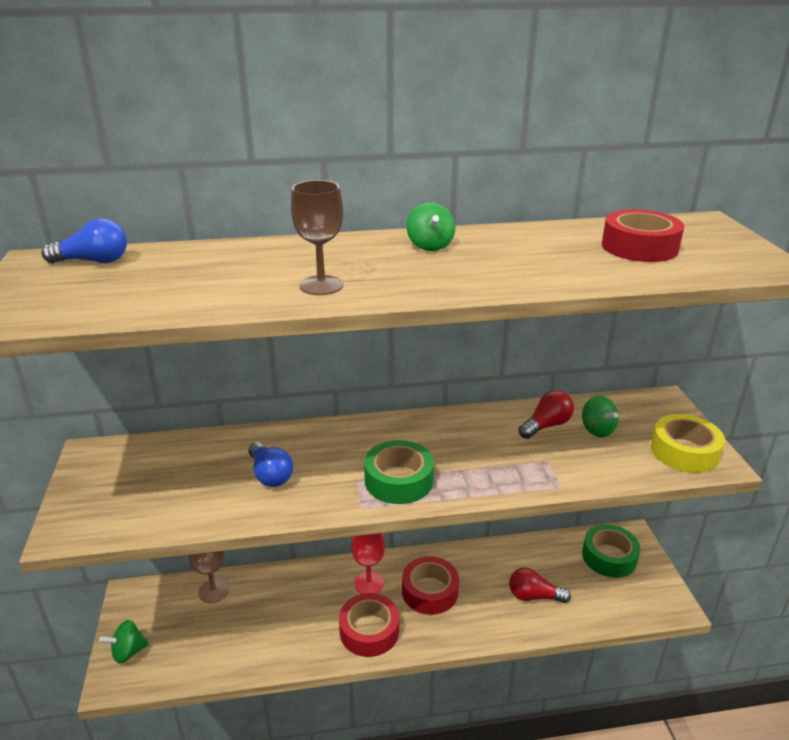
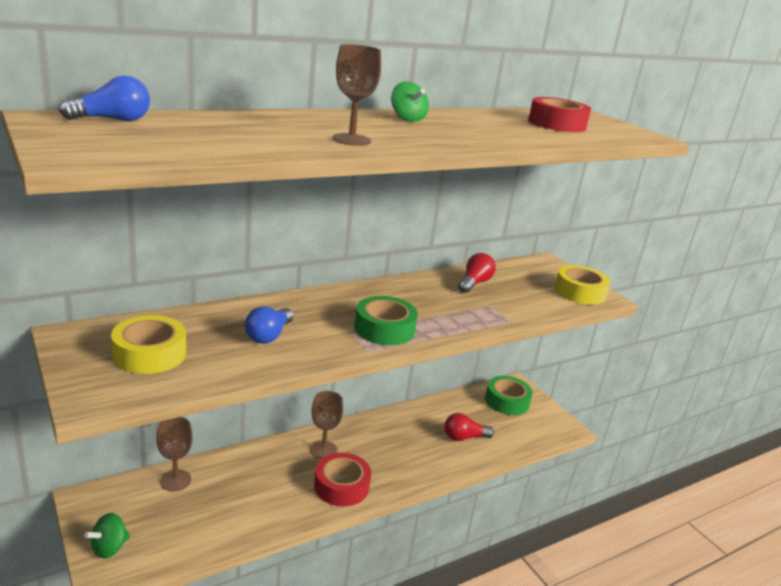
camera: 25 degrees left, 5 degrees down
(146, 484) = (150, 354): none -> yellow tape
(270, 475) = (269, 335): blue light bulb -> blue light bulb turned 75 degrees clockwise
(369, 583) = (323, 450): red goblet -> brown goblet
(430, 591) = (379, 447): red tape -> none
(597, 430) = (512, 283): green spinning top -> none

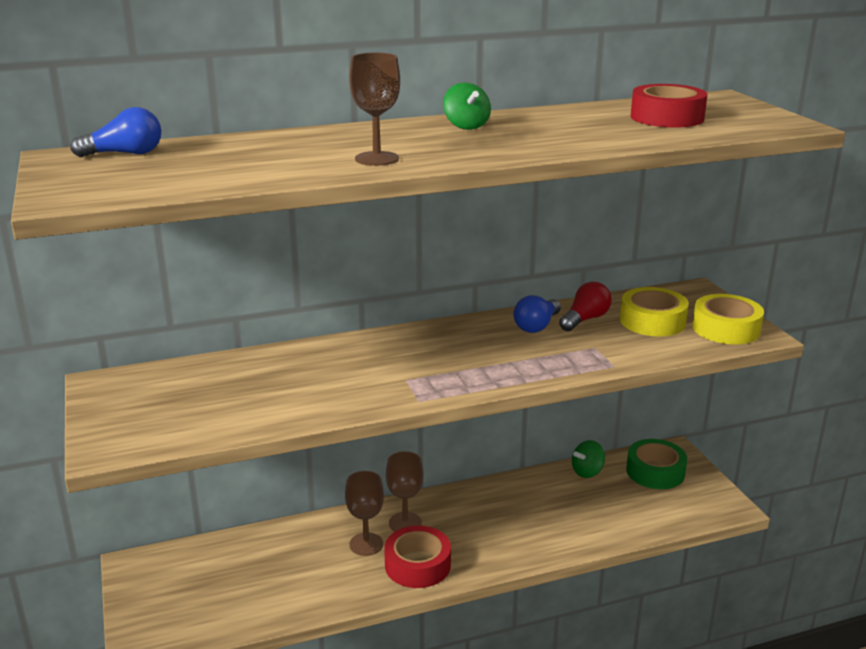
camera: 15 degrees right, 0 degrees up
(109, 548) = (148, 617): green spinning top -> green spinning top (587, 472)
(150, 354) = (177, 402): yellow tape -> yellow tape (652, 321)
(175, 480) = (230, 550): brown goblet -> brown goblet (366, 544)
(269, 335) = (311, 383): blue light bulb -> blue light bulb (537, 326)
(384, 329) = (449, 375): green tape -> none
(464, 437) = (585, 514): red light bulb -> none

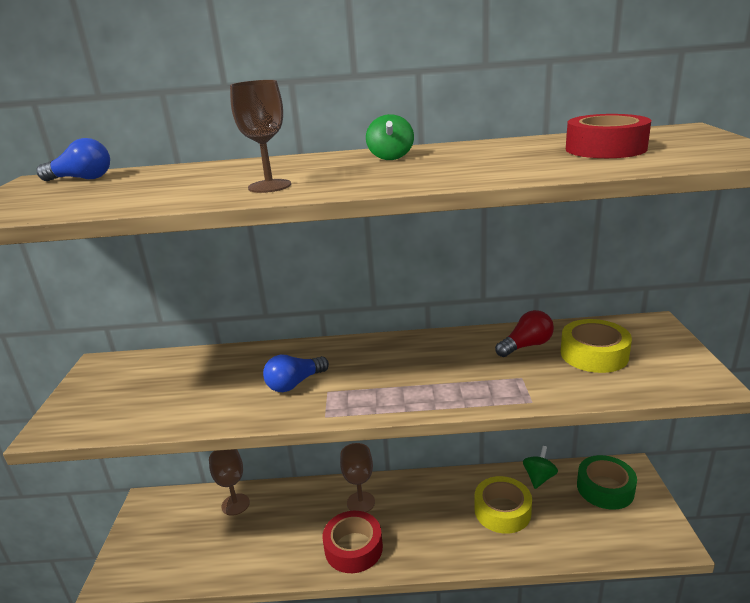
camera: 20 degrees right, 0 degrees up
(366, 544) = (321, 518): brown goblet -> brown goblet (235, 504)
(537, 326) = (476, 348): blue light bulb -> blue light bulb (295, 384)
(587, 472) = (539, 478): green spinning top -> green spinning top turned 135 degrees clockwise
(726, 329) = (671, 371): yellow tape -> yellow tape (502, 511)

